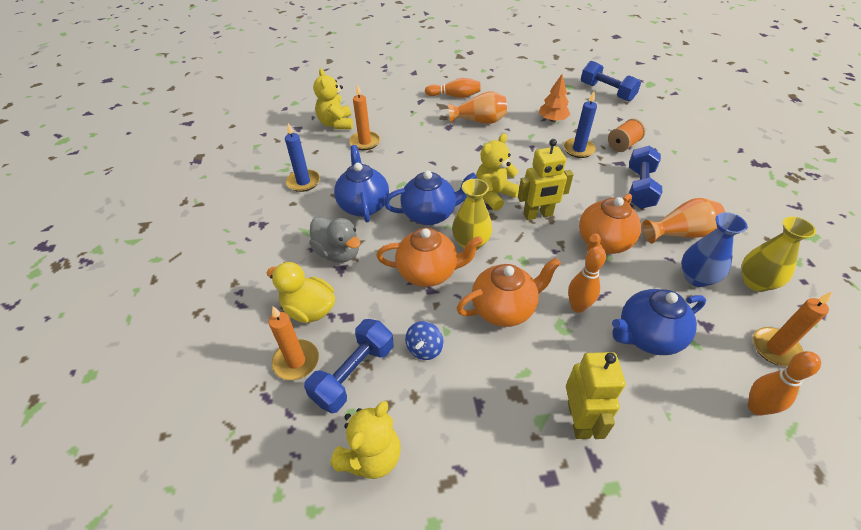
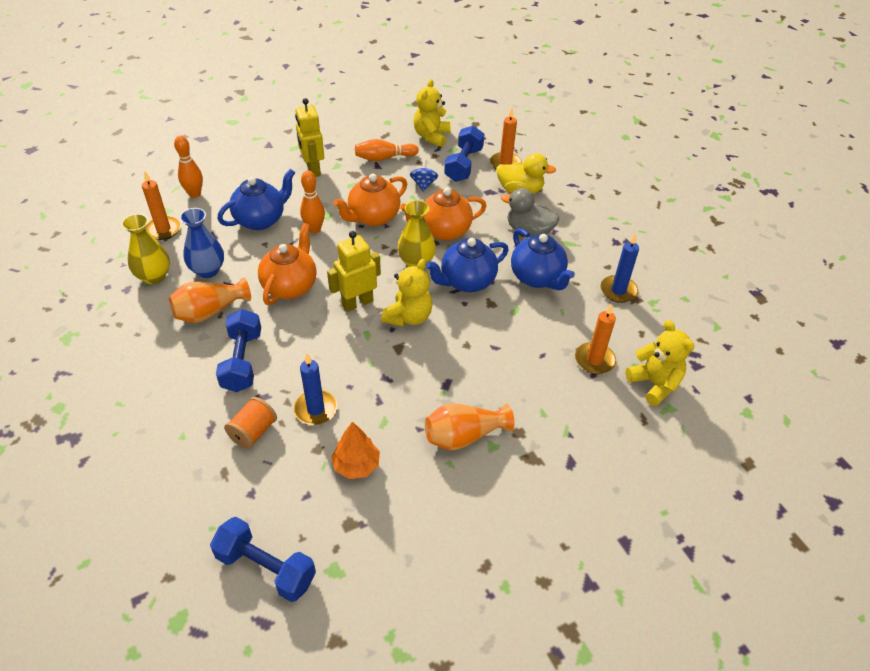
camera: 160 degrees right, 0 degrees up
(454, 96) = (523, 488): orange bowling pin -> orange bowling pin (384, 158)

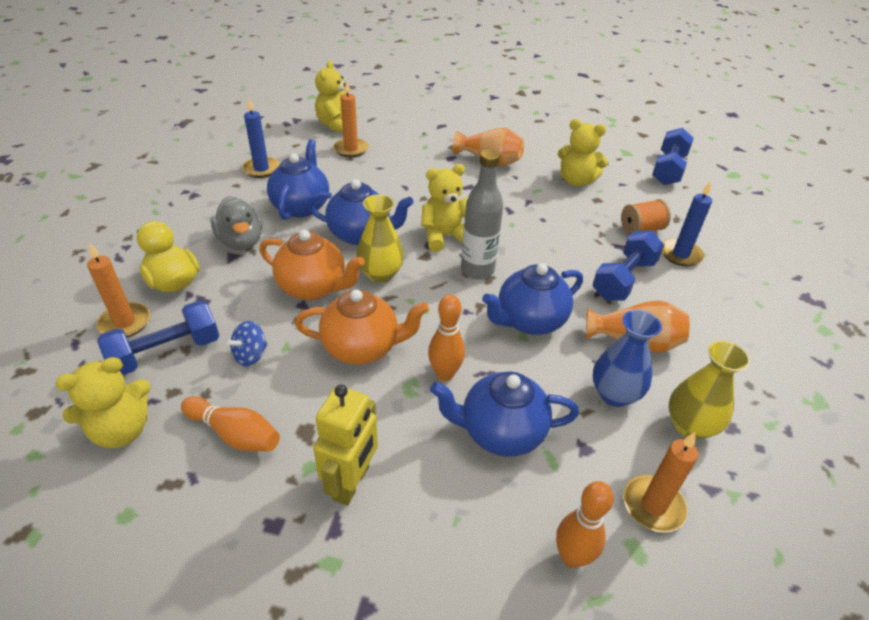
camera: 140 degrees left, 5 degrees down
(266, 568) = (668, 169): blue dumbbell -> blue dumbbell turned 45 degrees clockwise
(290, 286) = (529, 321): orange teapot -> blue teapot
(315, 409) = (581, 219): blue candle -> blue candle (680, 254)
(356, 465) = (576, 181): orange tree -> yellow teddy bear
(357, 303) = (477, 270): yellow robot -> grey bottle

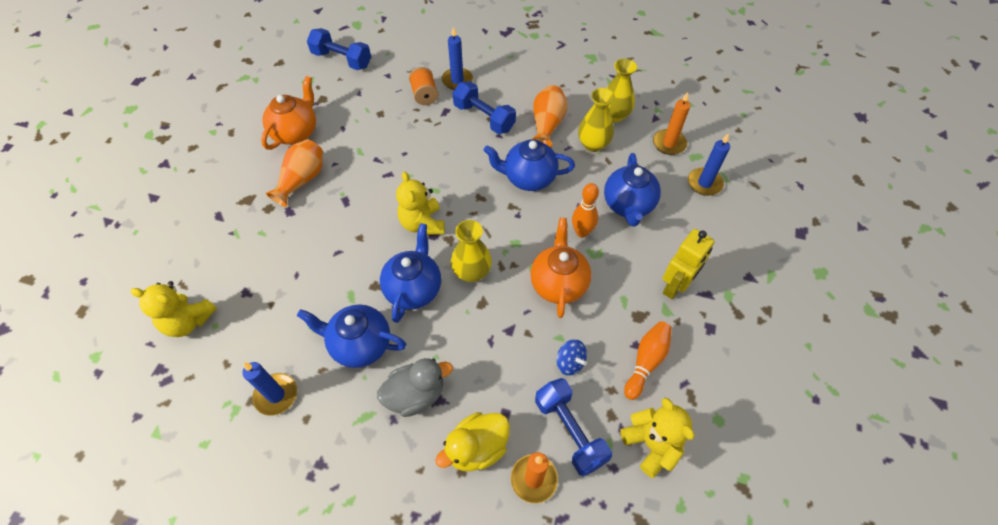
camera: 85 degrees left, 15 degrees up
(313, 287) = (488, 323): orange teapot -> orange teapot (296, 132)
(351, 149) = (251, 303): orange candle -> none
(351, 483) = (675, 286): yellow robot -> yellow robot turned 105 degrees clockwise
(477, 270) = (469, 204): grey bottle -> none
(529, 321) = (528, 178): blue teapot -> blue teapot turned 120 degrees clockwise
(572, 557) = (704, 183): orange bowling pin -> blue candle
(576, 181) = (349, 122): yellow teddy bear -> none
(614, 394) = (593, 144): blue vase -> yellow vase

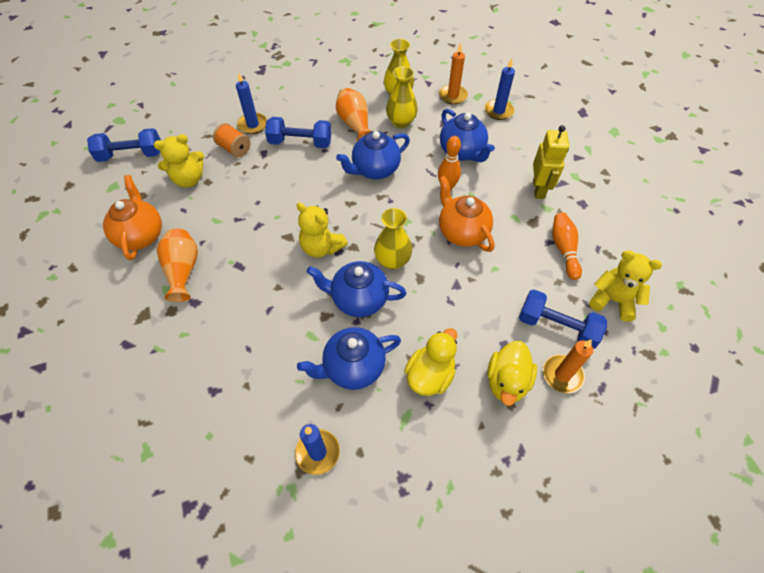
camera: 35 degrees left, 0 degrees up
(188, 321) = (179, 448): yellow teddy bear -> yellow teddy bear (188, 179)
(414, 289) = (358, 299): blue teapot -> blue teapot turned 60 degrees counterclockwise
(416, 395) = (430, 375): grey duck -> yellow duck
(570, 362) = (516, 281): blue spinning top -> none

